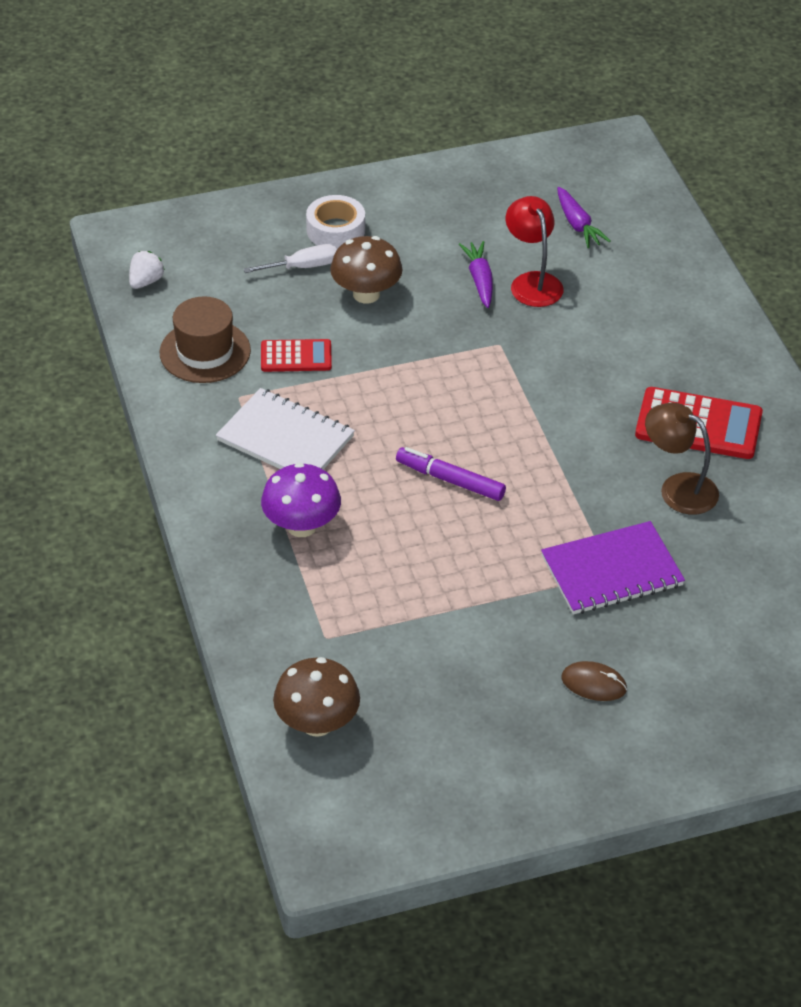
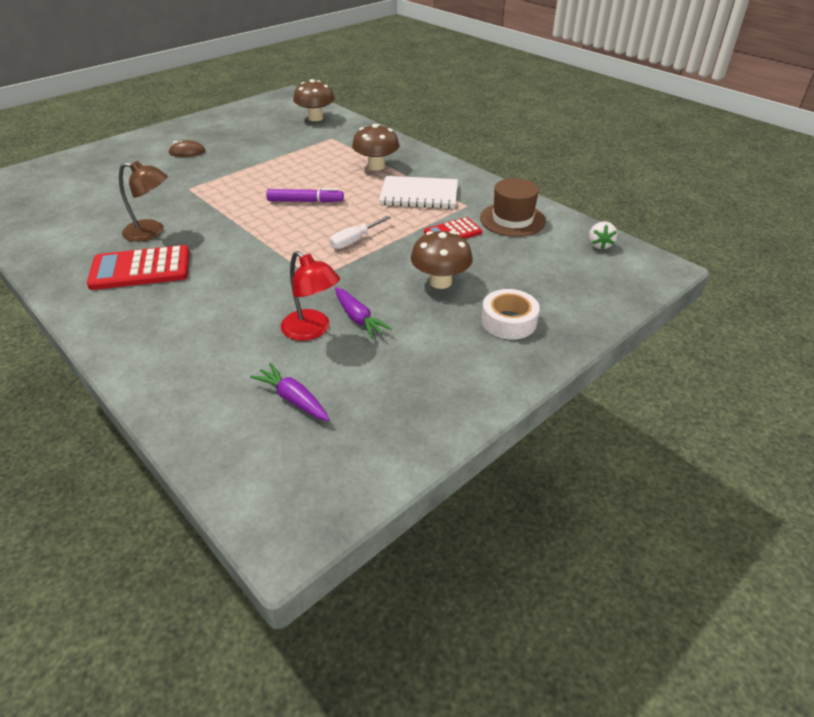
camera: 155 degrees right, 5 degrees down
(301, 526) = (376, 166): purple mushroom -> brown mushroom
(303, 267) = (505, 286): white screwdriver -> white screwdriver (354, 241)
(612, 571) = (188, 189): purple notebook -> none

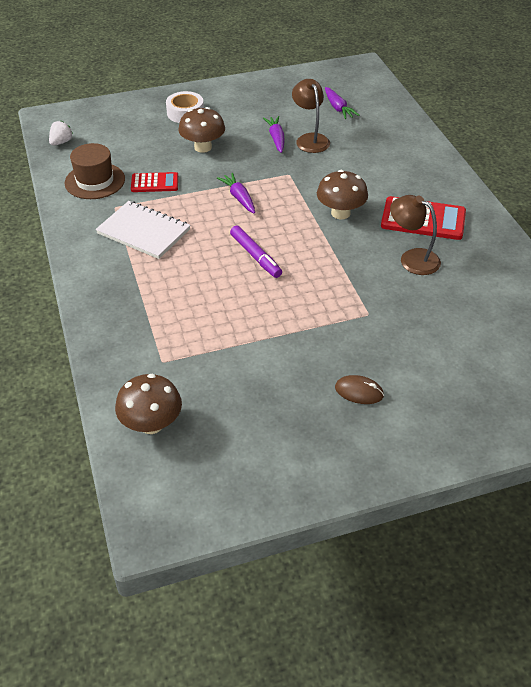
camera: 155 degrees left, 5 degrees up
(305, 201) = (255, 256): purple marker -> purple marker turned 150 degrees counterclockwise
(312, 330) = (310, 139): red lamp -> brown lamp
(354, 241) = (239, 198): white screwdriver -> purple carrot
(376, 166) = (150, 286): brown mushroom -> brown mushroom (340, 213)

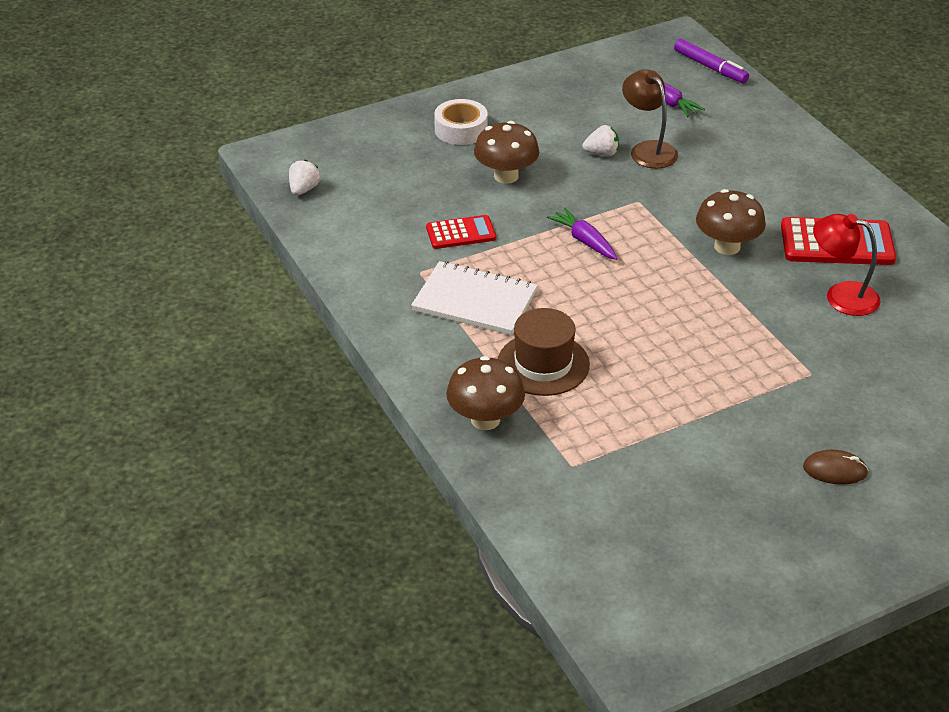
camera: 10 degrees left, 5 degrees down
(95, 181) = (376, 239): brown hat -> brown hat (543, 364)
(151, 424) = (592, 543): brown mushroom -> brown mushroom (485, 419)
(255, 256) = (637, 316): purple marker -> purple marker (710, 67)
(276, 138) = (601, 153): purple carrot -> white strawberry
(412, 258) = (841, 296): brown lamp -> red lamp

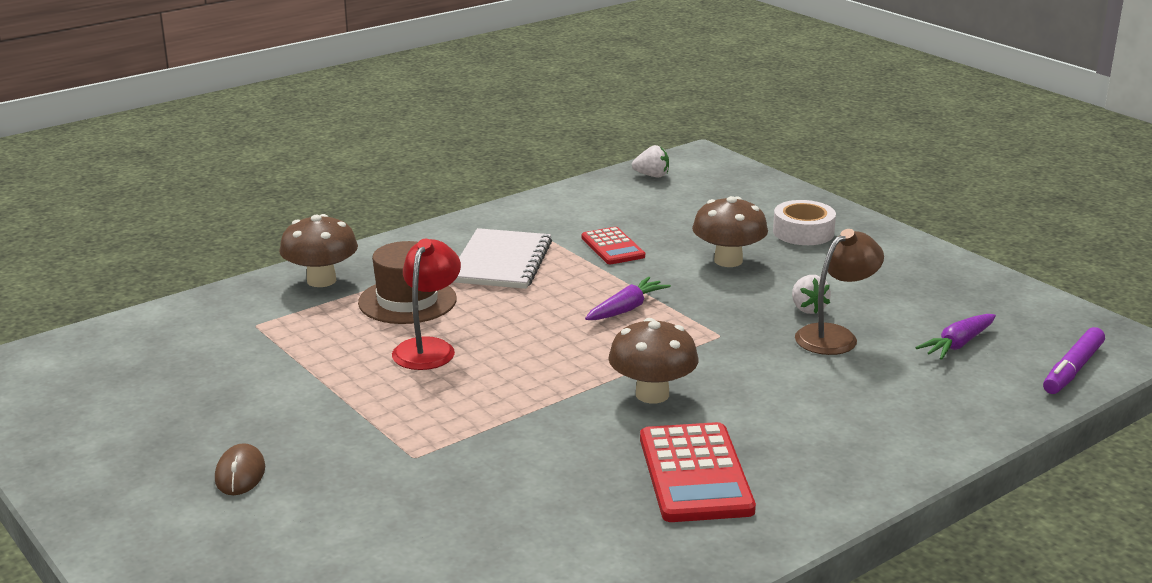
camera: 80 degrees right, 15 degrees down
(841, 296) = (577, 477): red lamp -> red lamp (428, 348)

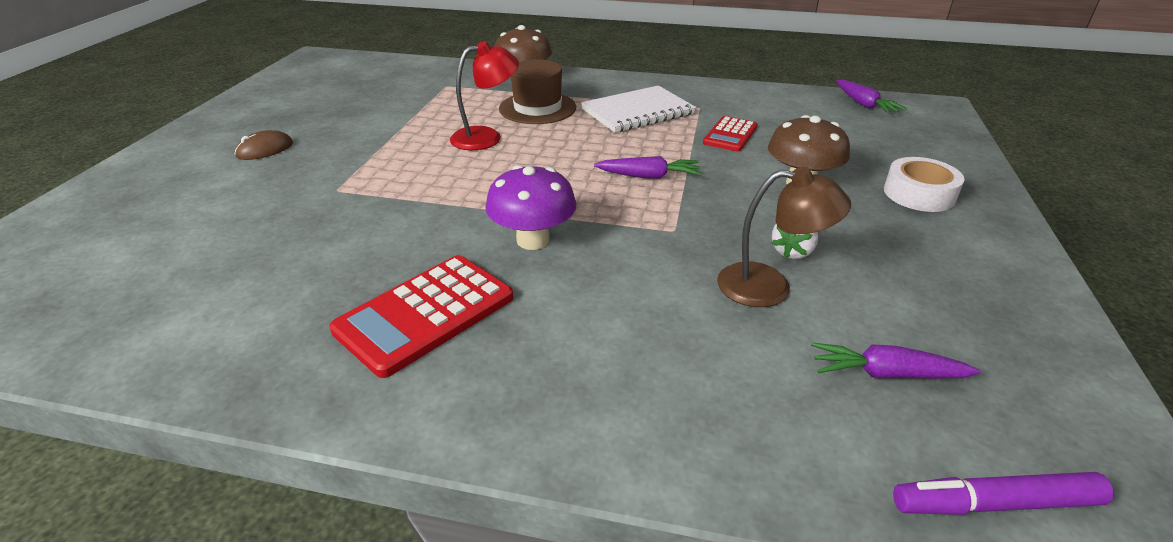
camera: 50 degrees right, 10 degrees up
(652, 175) = (864, 104): white strawberry -> purple carrot
(652, 394) = (533, 240): brown mushroom -> purple mushroom

